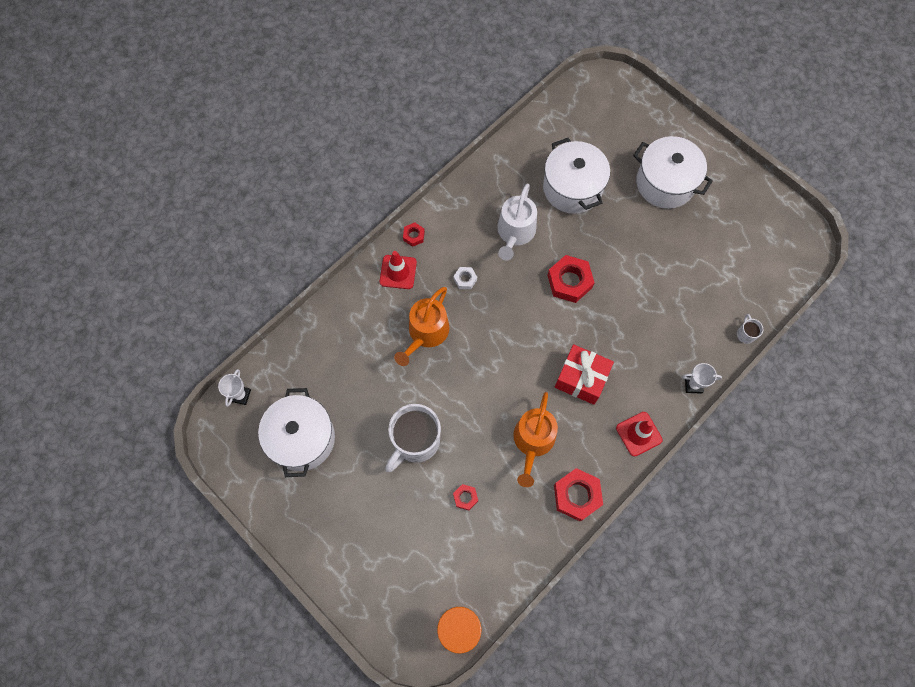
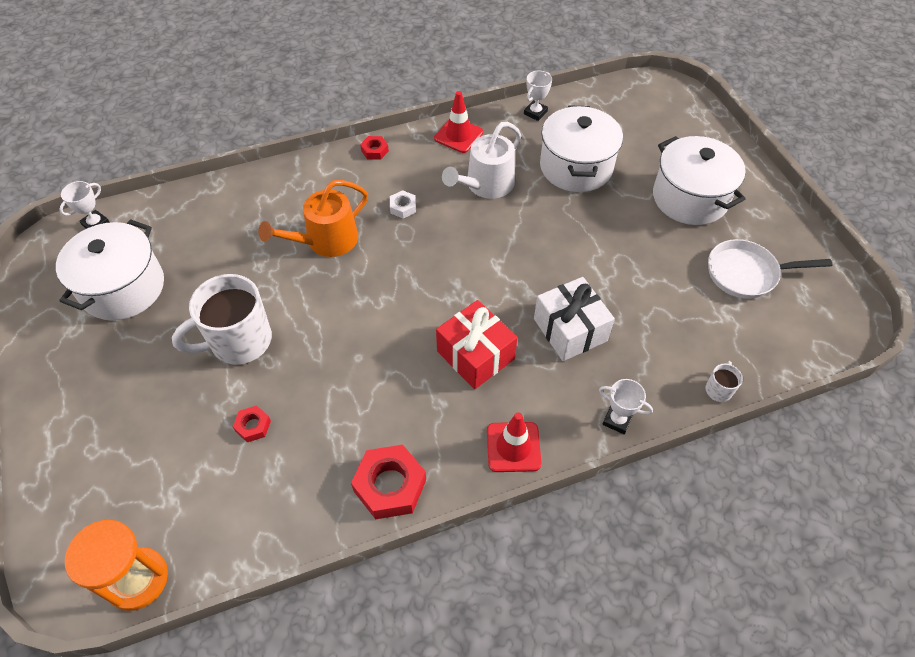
camera: 25 degrees right, 15 degrees down
(398, 272) = (336, 176): red traffic cone -> red traffic cone (458, 135)
(517, 147) = (535, 113): none -> white trophy
(533, 441) = (374, 399): orange watering can -> none
(569, 281) = (520, 251): red nut -> none
(633, 331) = (570, 330): none -> white gift
(728, 233) = (747, 273): none -> white pan

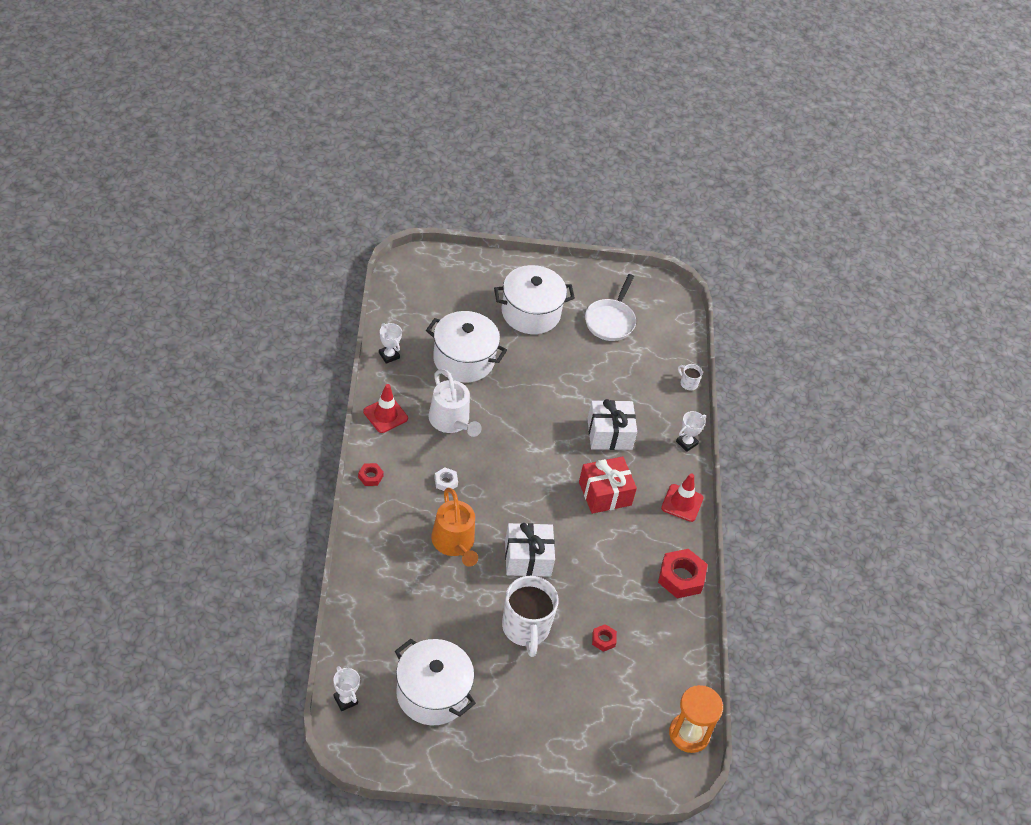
camera: 75 degrees left, 5 degrees down
(338, 311) = (527, 558): none -> white gift

